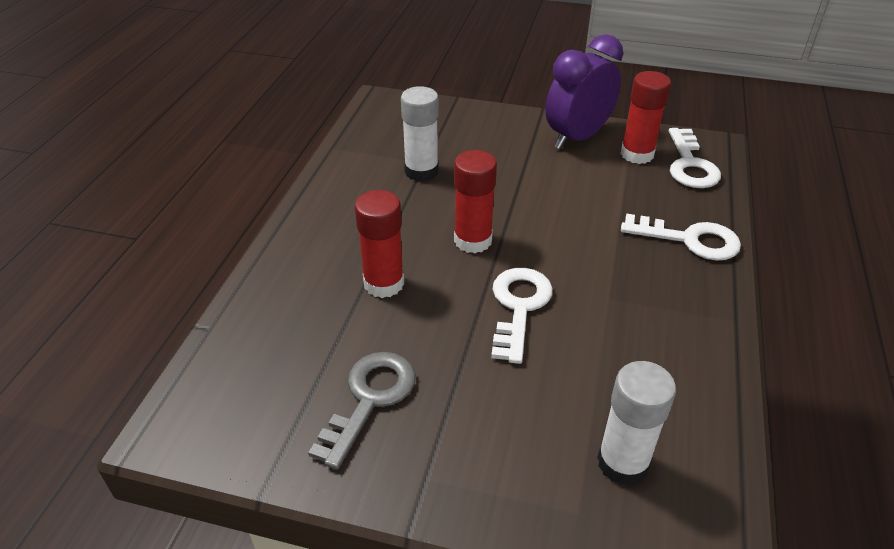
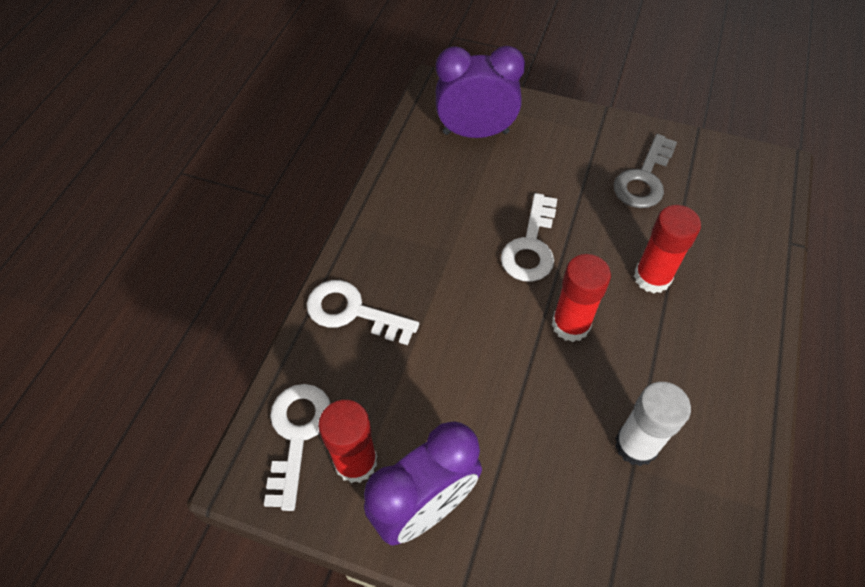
camera: 175 degrees left, 15 degrees up
(623, 463) = (475, 132): white glue stick -> purple clock

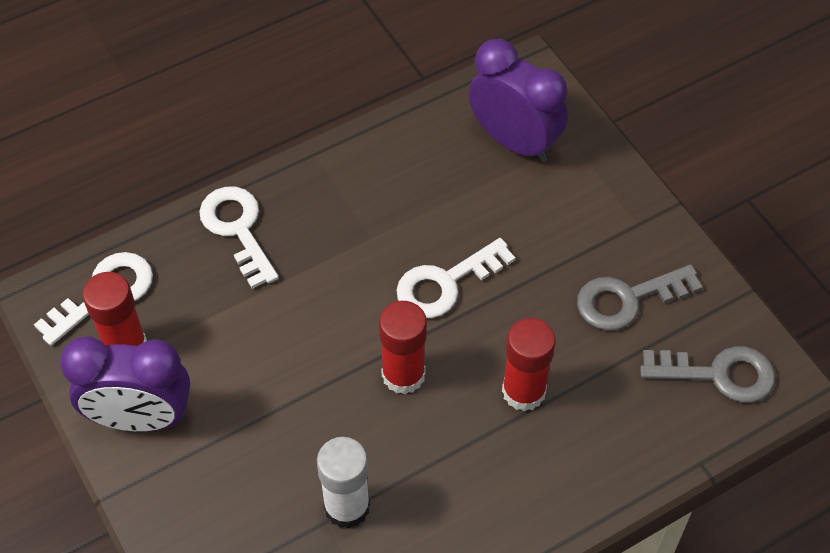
camera: 40 degrees right, 0 degrees up
(739, 185) = (719, 374): none -> grey key

